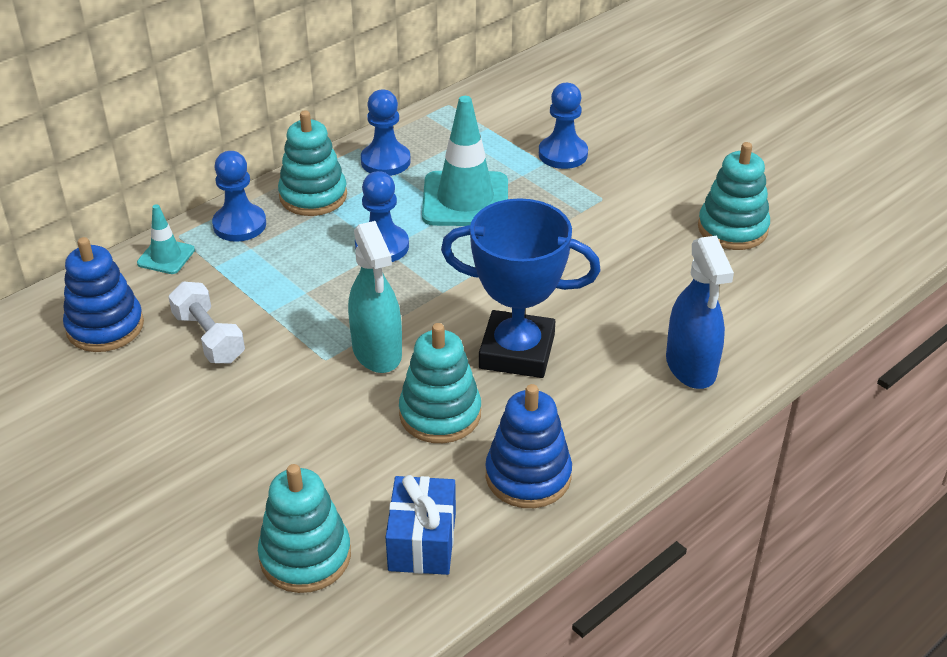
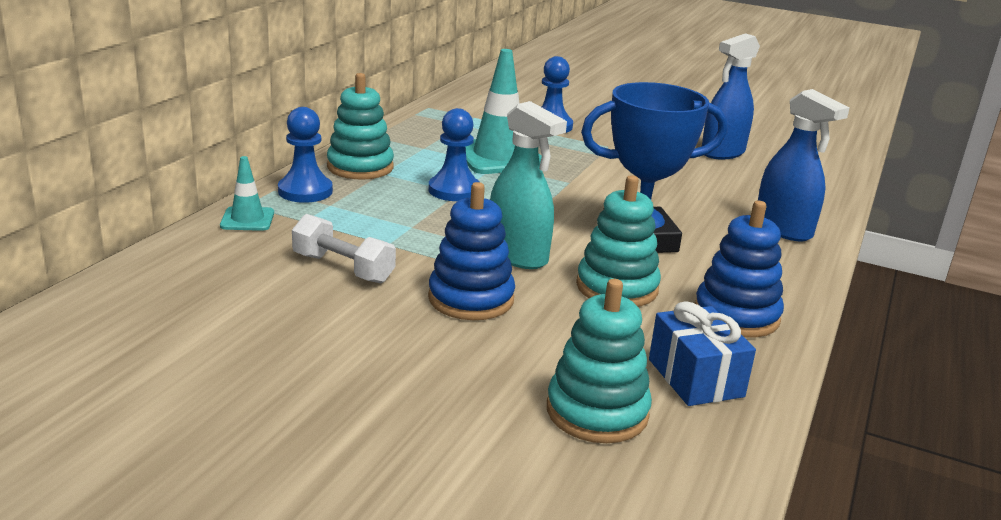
camera: 25 degrees left, 15 degrees down
(105, 327) = (222, 275): blue stacking toy -> blue stacking toy (471, 299)
(385, 161) = (406, 142): blue pawn -> none
(732, 229) = (722, 152): turquoise stacking toy -> blue spray bottle

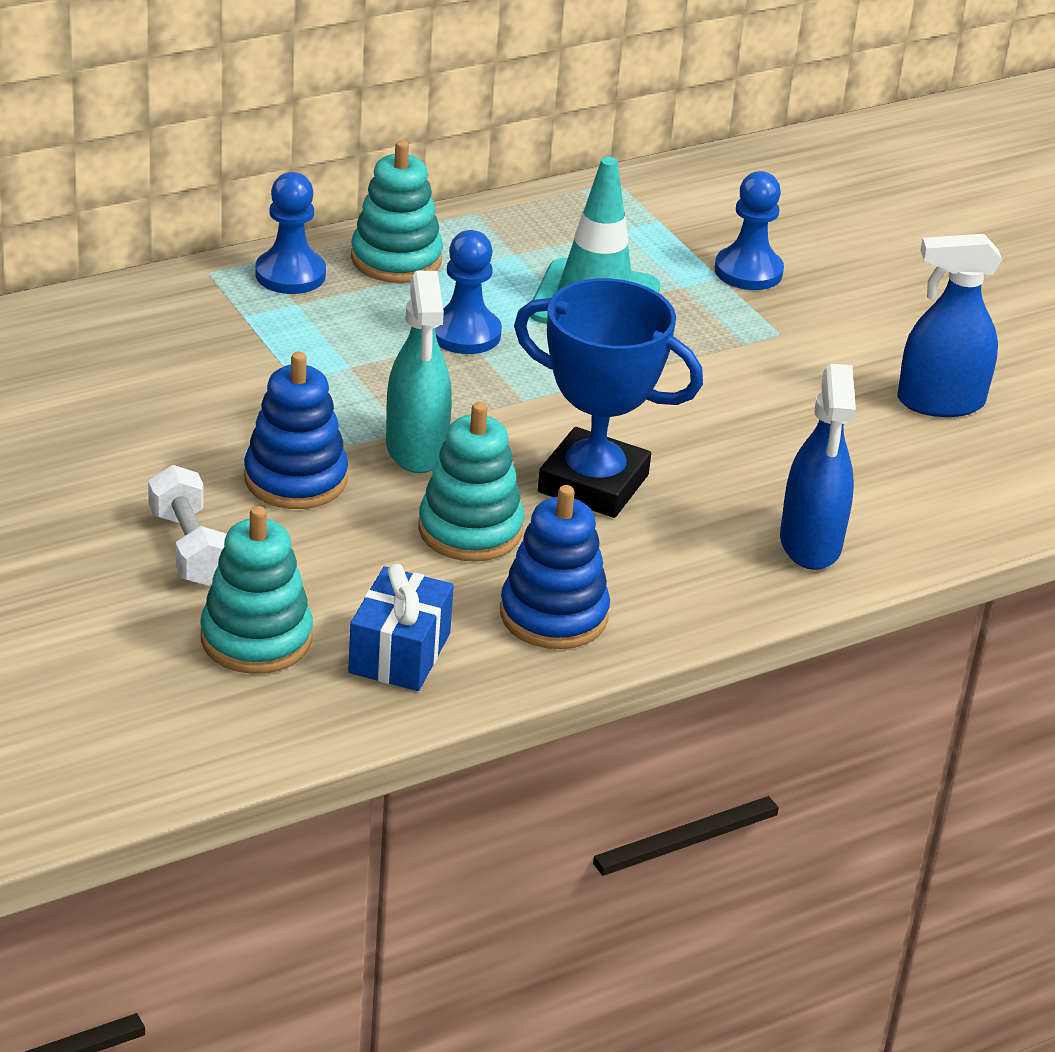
camera: 35 degrees right, 10 degrees up
(247, 219) = (186, 293): turquoise traffic cone -> none
(343, 268) = (212, 393): white dumbbell -> white dumbbell (189, 548)

